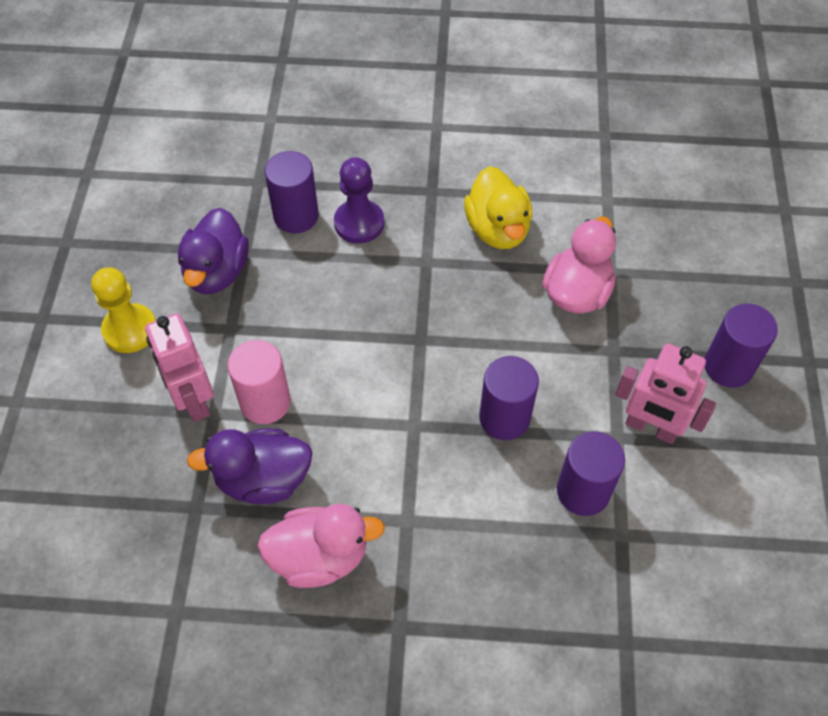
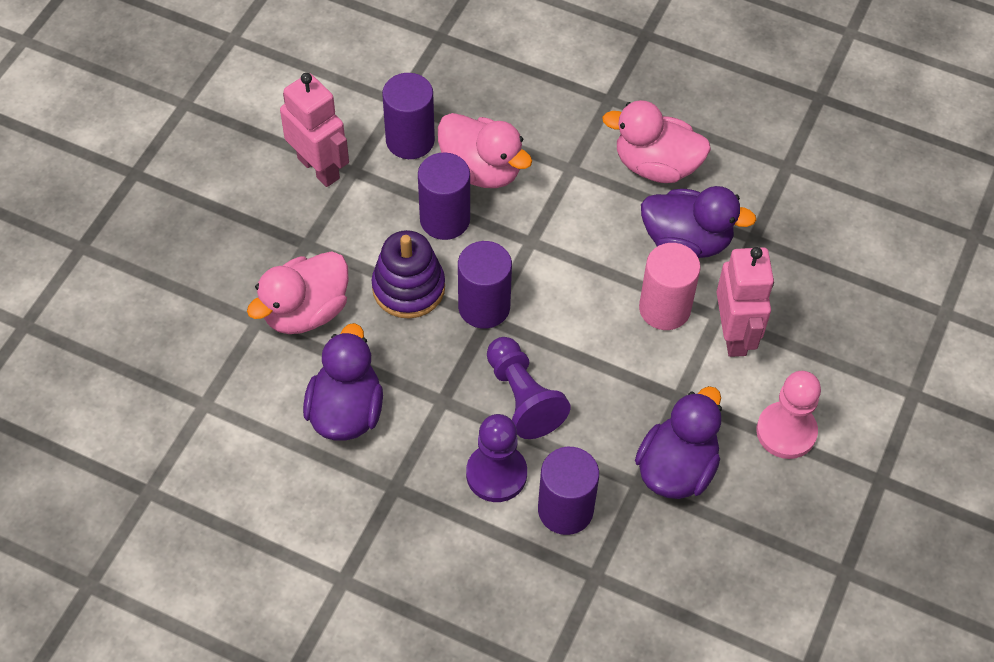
camera: 160 degrees left, 0 degrees up
(130, 330) = (786, 431): yellow pawn -> pink pawn
(362, 284) = (523, 397): none -> purple pawn
(496, 484) = (481, 170): none -> pink duck
(497, 229) = (346, 411): yellow duck -> purple duck
(502, 342) = (408, 288): none -> purple stacking toy
(728, 366) = (211, 194): purple cylinder -> purple cylinder (484, 307)

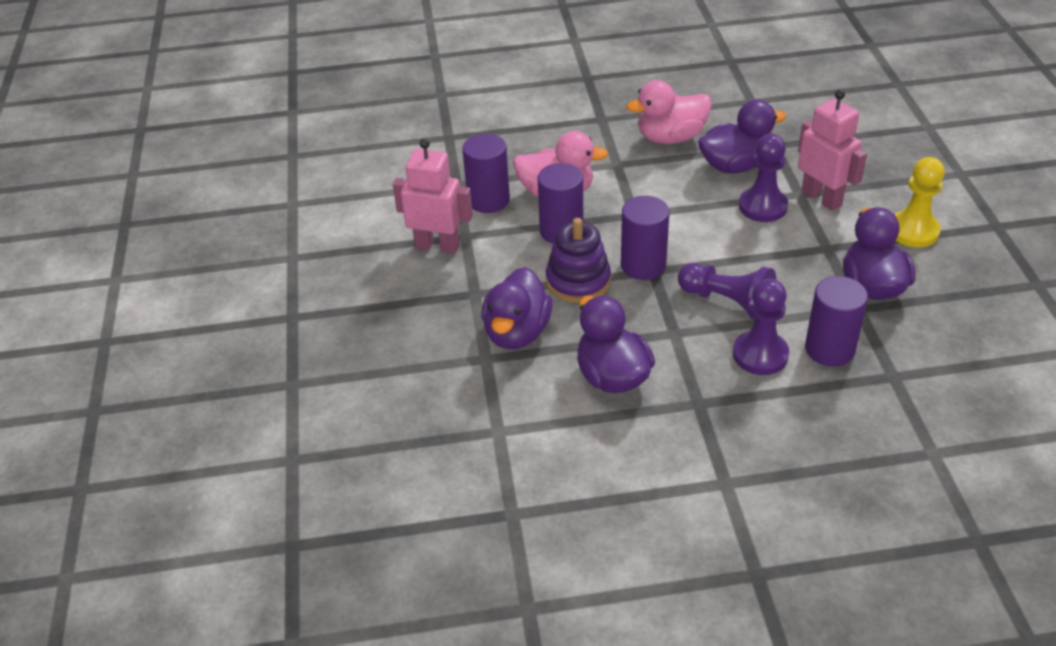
camera: 30 degrees left, 15 degrees down
(305, 311) = (517, 333): pink duck -> purple duck
(664, 308) = (762, 206): pink cylinder -> purple pawn
(786, 431) = (913, 231): pink pawn -> yellow pawn

